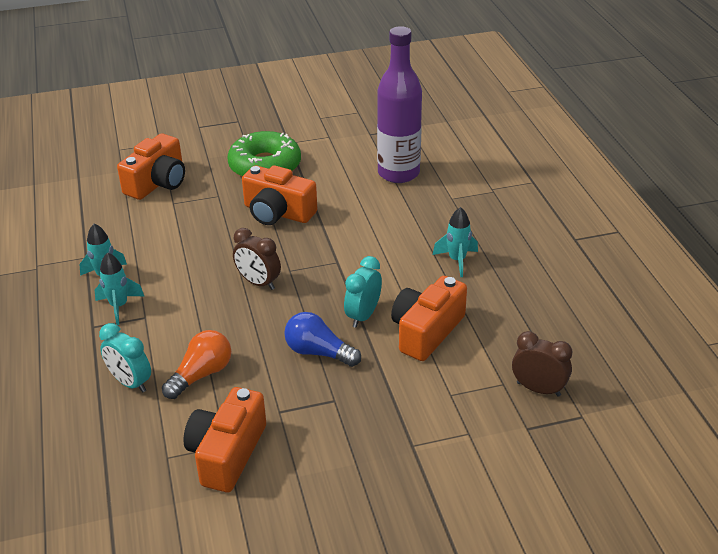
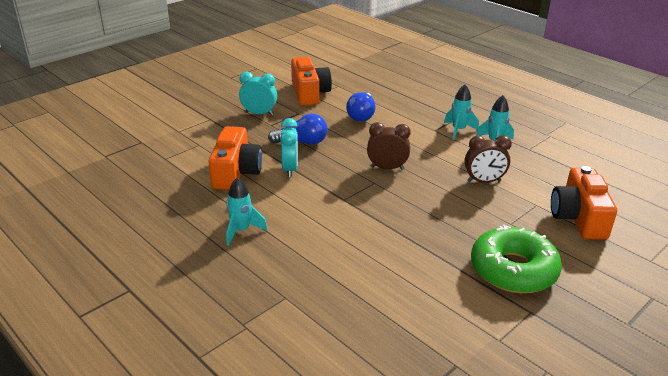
camera: 150 degrees right, 5 degrees down
(130, 382) = (396, 103): turquoise clock -> turquoise clock (259, 113)
(201, 374) = (361, 115): orange light bulb -> blue light bulb
(278, 212) = (439, 224): orange camera -> none
(398, 173) = (367, 311): purple bottle -> none
(538, 389) = (139, 162): brown clock -> brown clock (484, 181)

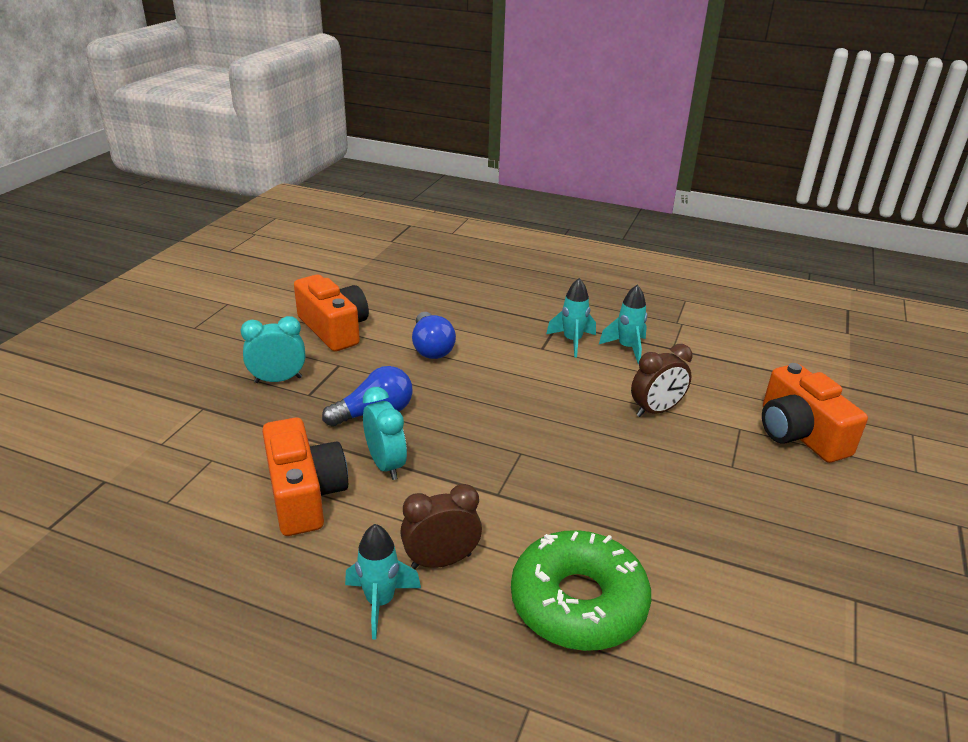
camera: 25 degrees left, 0 degrees up
(387, 168) = (522, 424): brown clock -> brown clock (441, 561)
(513, 270) = (788, 538): green donut -> green donut (578, 602)

